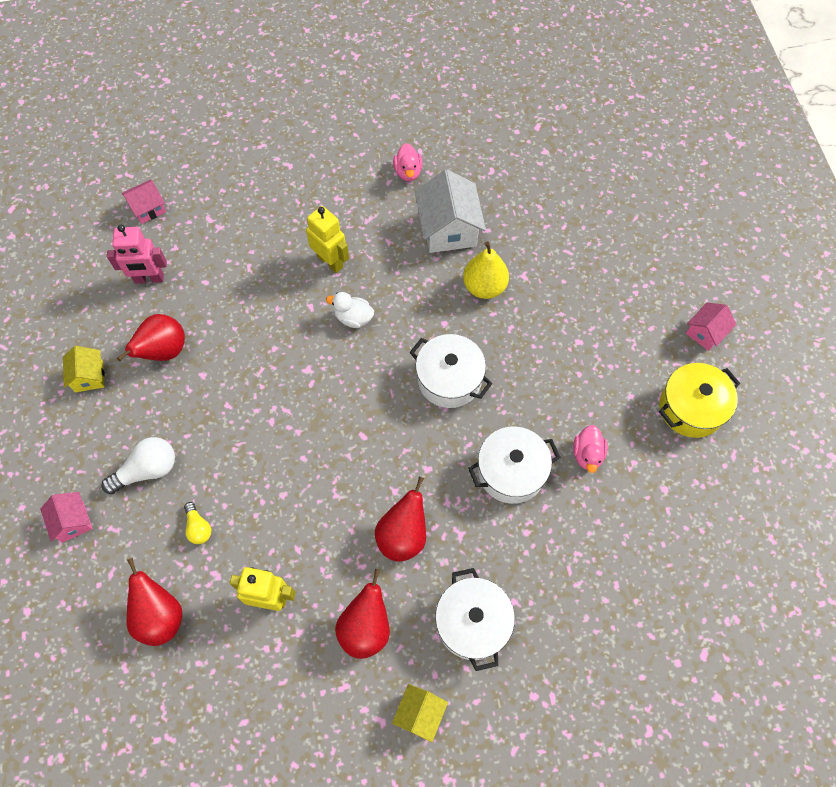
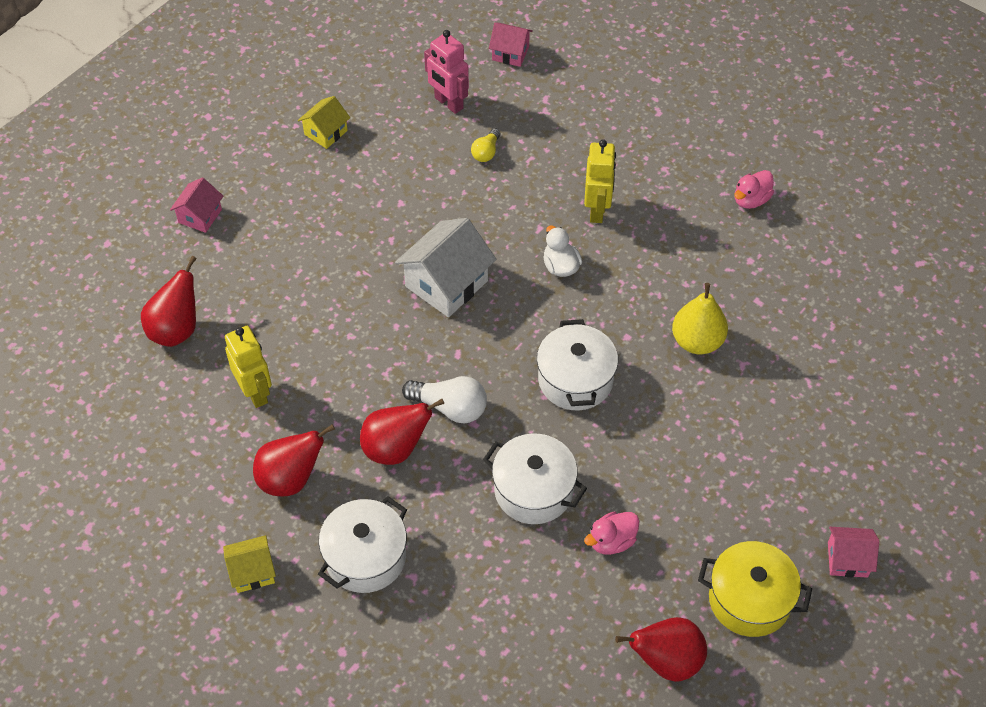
camera: 50 degrees right, 10 degrees down
(147, 470) = (285, 230): white light bulb -> white light bulb (450, 407)
(163, 351) = (395, 162): red pear -> red pear (666, 661)
(198, 527) = (269, 299): yellow light bulb -> yellow light bulb (486, 152)
(449, 229) = (726, 272): white house -> white house (446, 284)

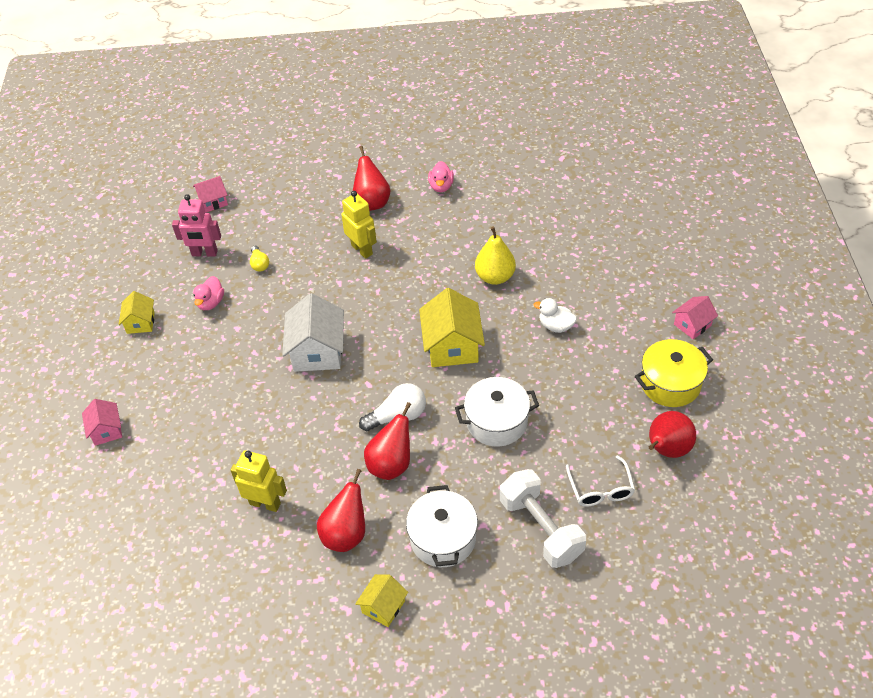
camera: 40 degrees left, 5 degrees down
(176, 329) = (167, 509): red pear -> red pear (372, 202)
(460, 627) = (541, 528): none -> white dumbbell
(557, 641) = (600, 489): none -> white glasses
(560, 266) = (375, 293): white duck -> white duck (555, 326)
(575, 380) = (452, 346): white pot -> yellow house
(611, 541) = (568, 413): pink duck -> pink duck (211, 302)

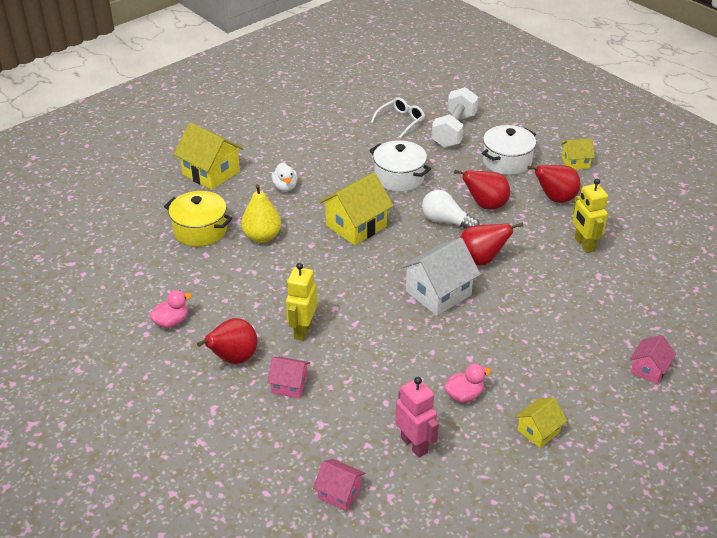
camera: 130 degrees left, 10 degrees down
(259, 264) = (386, 391): yellow light bulb -> none
(623, 284) = (211, 173): none -> yellow house
(666, 449) = (344, 109): red pear -> red pear (481, 260)
(670, 384) = (289, 124): yellow pot -> yellow pot (200, 230)
(692, 325) = (226, 132): pink house -> pink house (289, 385)

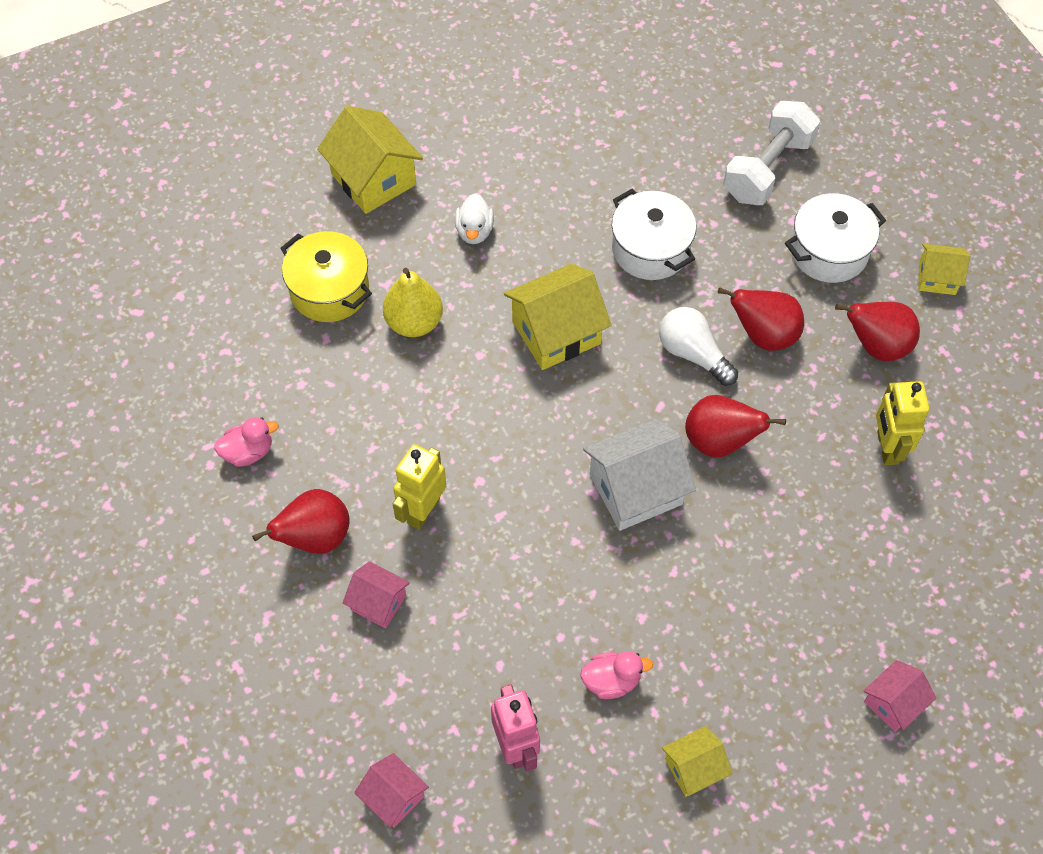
camera: 15 degrees right, 20 degrees up
(401, 121) = (691, 130): white glasses -> none

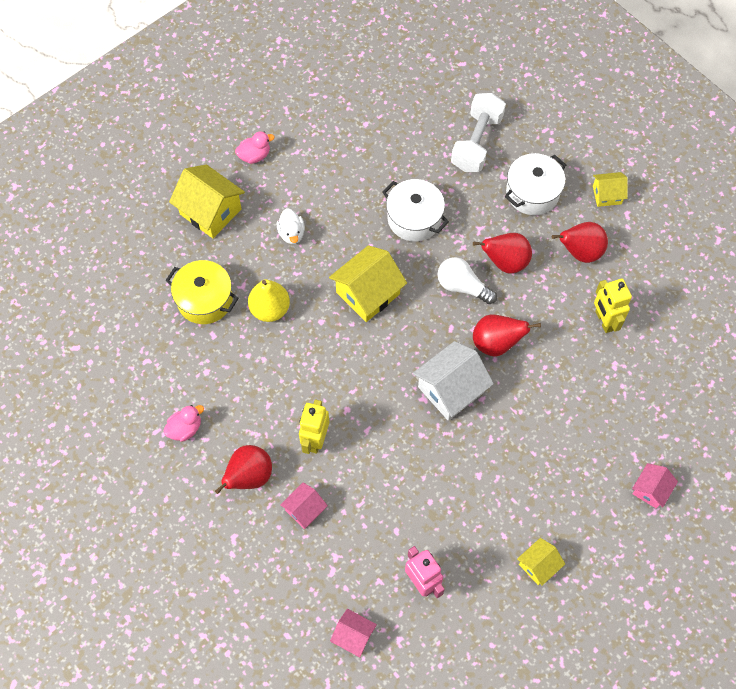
camera: 15 degrees left, 5 degrees up
(378, 602) = (304, 510): pink house -> pink house turned 60 degrees counterclockwise
(611, 681) = (471, 522): pink duck -> pink duck (254, 155)

